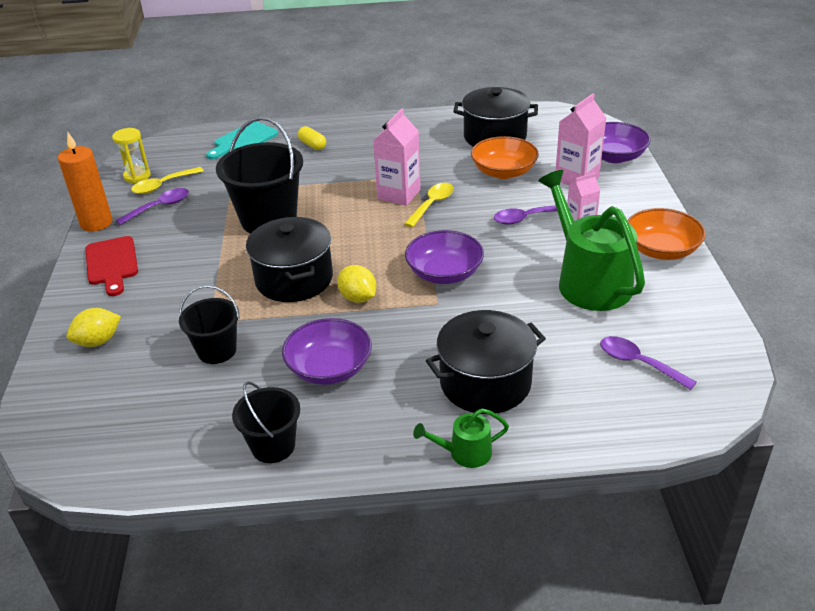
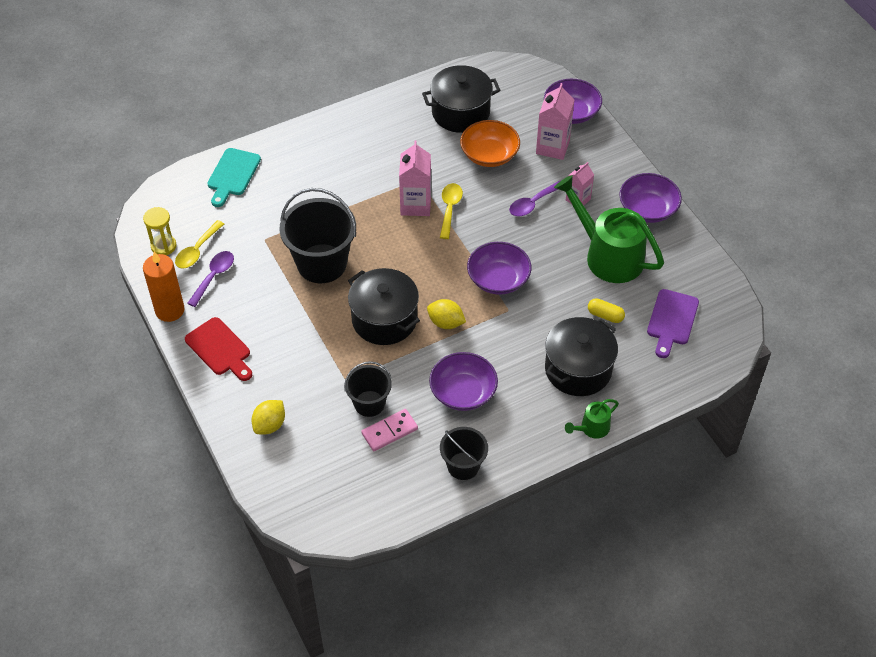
camera: 25 degrees left, 15 degrees up
(217, 384) = (389, 431): none -> pink domino
(312, 145) = (302, 164): yellow capsule -> yellow capsule (605, 315)
(638, 363) = (671, 320): purple spoon -> purple cutting board
(661, 250) = (648, 209): orange bowl -> purple bowl

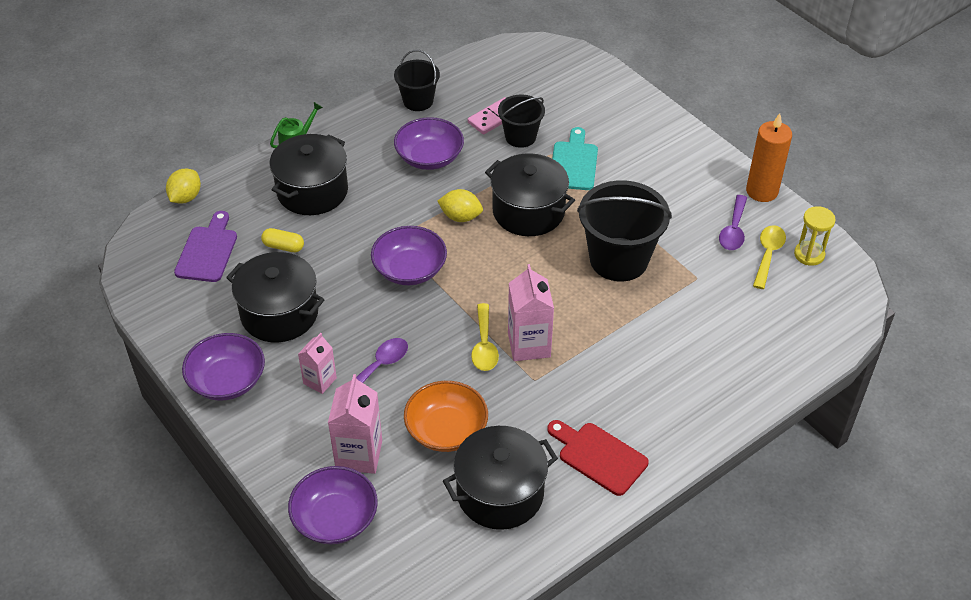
camera: 170 degrees right, 5 degrees down
(220, 349) = (690, 163): red cutting board -> red cutting board (599, 456)
(232, 175) = (776, 352): turquoise cutting board -> turquoise cutting board (574, 163)
(270, 425) = (610, 109): yellow lemon -> yellow lemon (186, 197)
(608, 255) = (279, 314): green watering can -> black pot

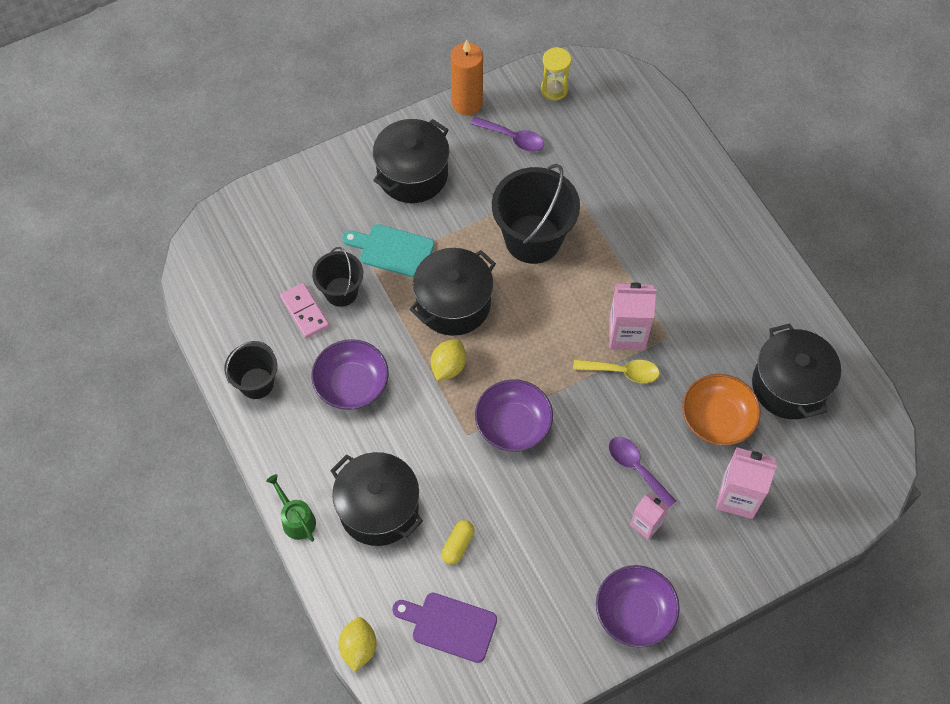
camera: 80 degrees left, 15 degrees up
(186, 197) = (358, 648): yellow lemon -> yellow lemon turned 60 degrees clockwise
(279, 314) = (553, 555): black pot -> black pot (412, 174)
(335, 518) = (805, 524): purple bowl -> none
(599, 456) = (758, 302): red cutting board -> none
(768, 254) = (548, 120): yellow spoon -> none

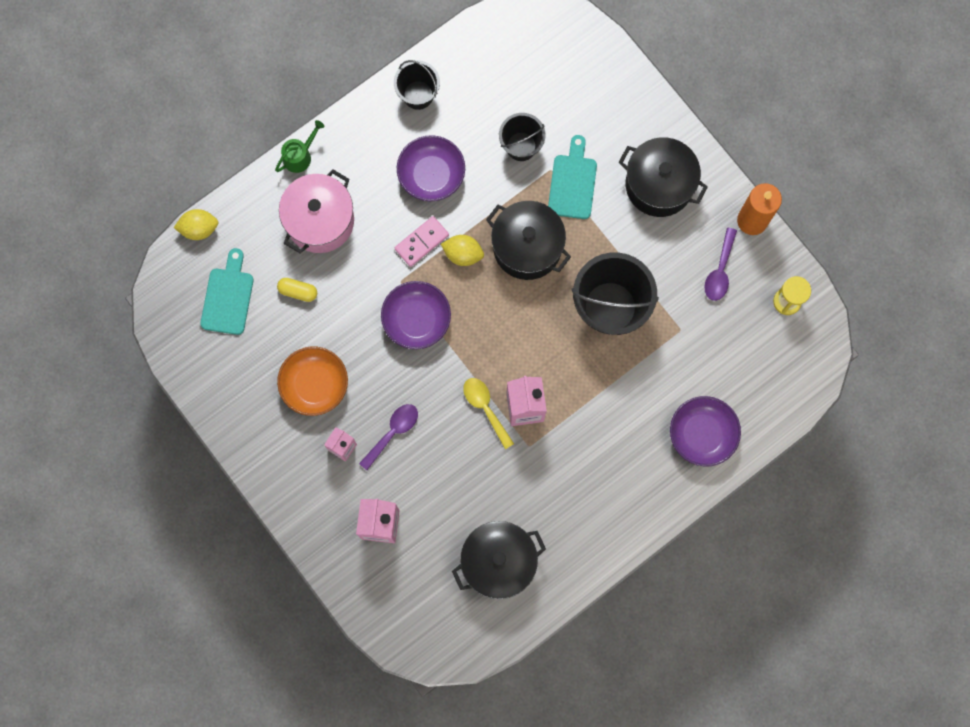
camera: 80 degrees right, 15 degrees up
(305, 312) = (495, 119): pink domino -> pink domino (422, 242)
(378, 508) = (320, 220): black pot -> pink pot
(449, 626) = (228, 297): purple cutting board -> turquoise cutting board
(622, 372) = (485, 408): yellow spoon -> yellow spoon turned 150 degrees clockwise
(634, 612) = (262, 447): purple bowl -> purple bowl (702, 434)
(717, 419) = (453, 499): orange bowl -> orange bowl (315, 385)

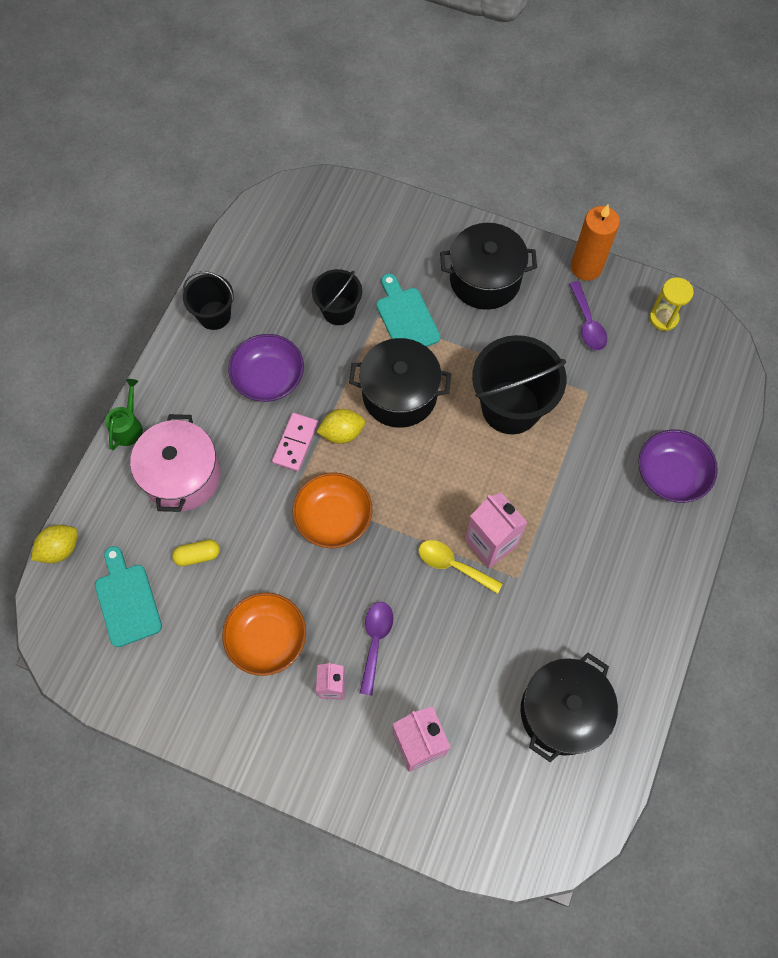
camera: 30 degrees left, 10 degrees down
(416, 319) = (333, 517): purple bowl -> orange bowl

